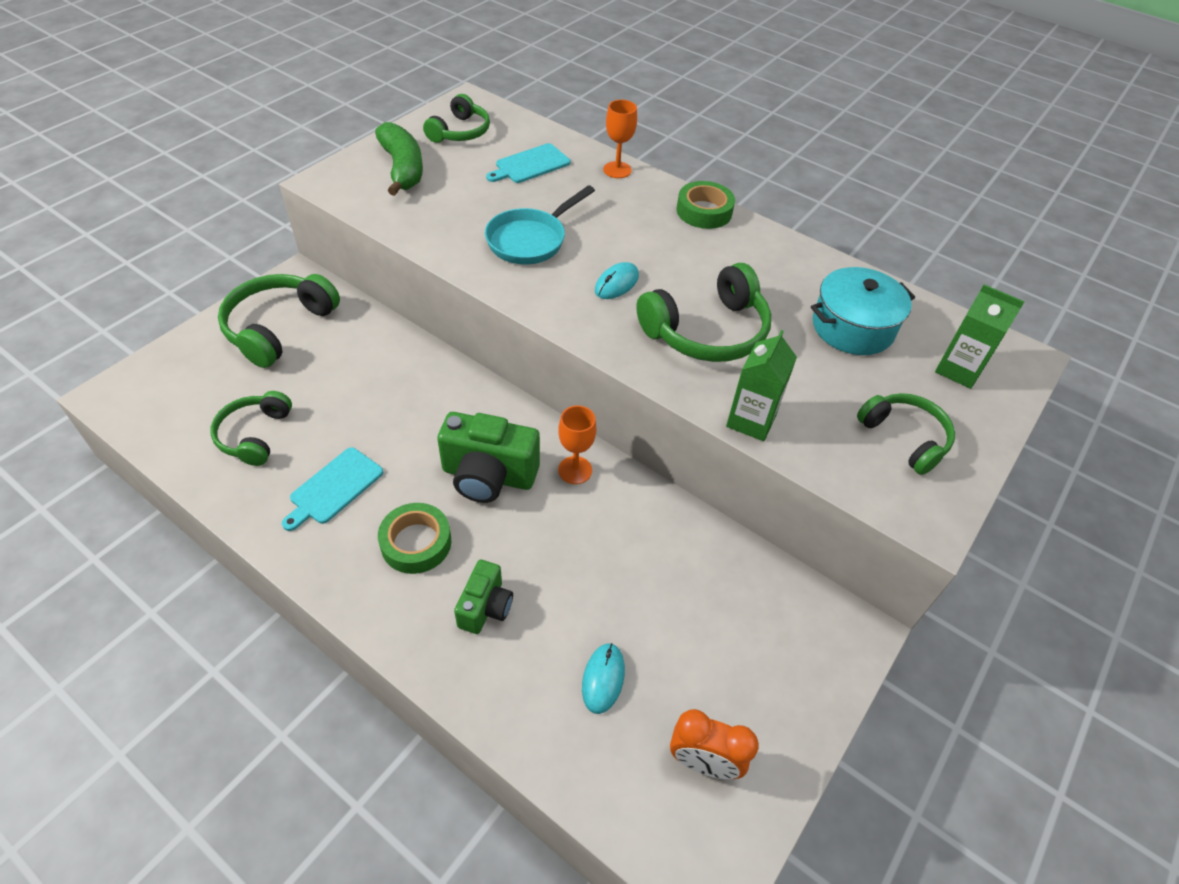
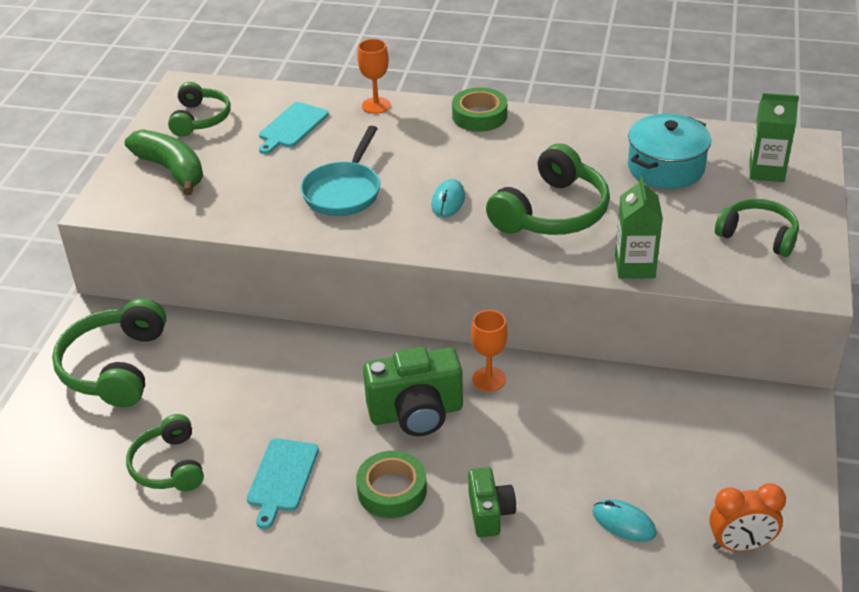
camera: 20 degrees left, 10 degrees down
(603, 679) = (624, 523): turquoise mouse -> turquoise mouse turned 45 degrees counterclockwise

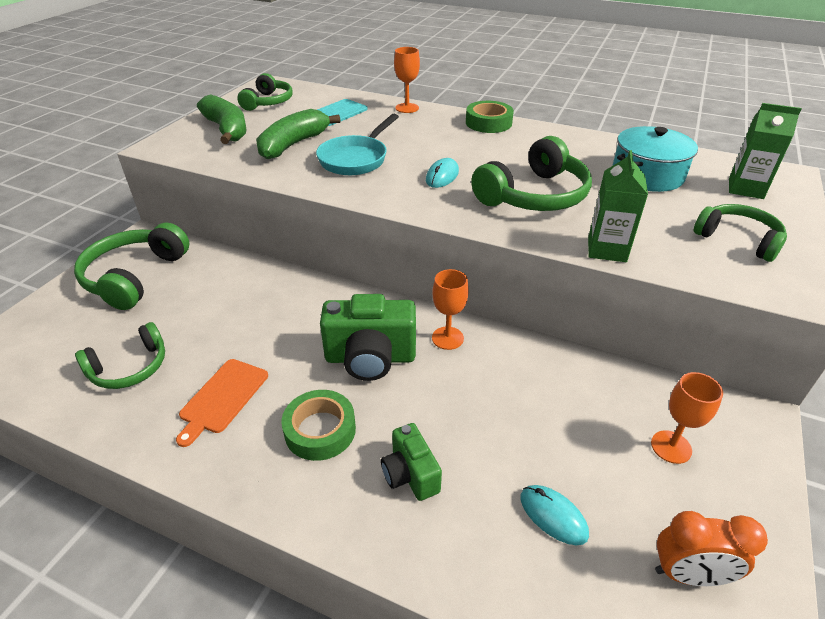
camera: 10 degrees right, 0 degrees up
(169, 466) = (130, 367): green headphones -> green headphones turned 120 degrees counterclockwise
(263, 181) = (293, 144): none -> green banana
(282, 478) = (222, 398): turquoise cutting board -> orange cutting board
(490, 513) = (410, 475): green camera -> green camera turned 150 degrees clockwise
(719, 447) = (671, 447): none -> orange goblet

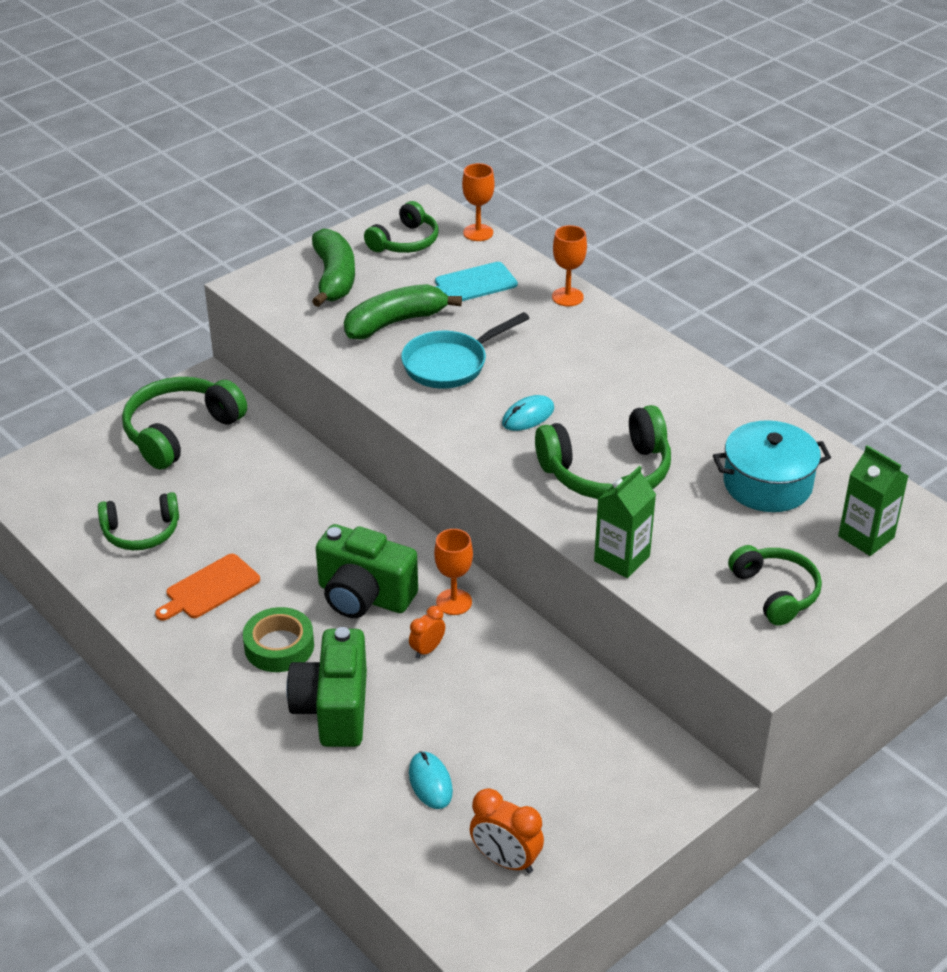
camera: 25 degrees right, 0 degrees up
(410, 475) = (333, 709): green camera -> green camera, size x1.70
(455, 385) = (427, 649): none -> orange clock
(488, 123) = (650, 350): green tape -> none
(671, 447) = (586, 773): orange goblet -> orange goblet (478, 233)

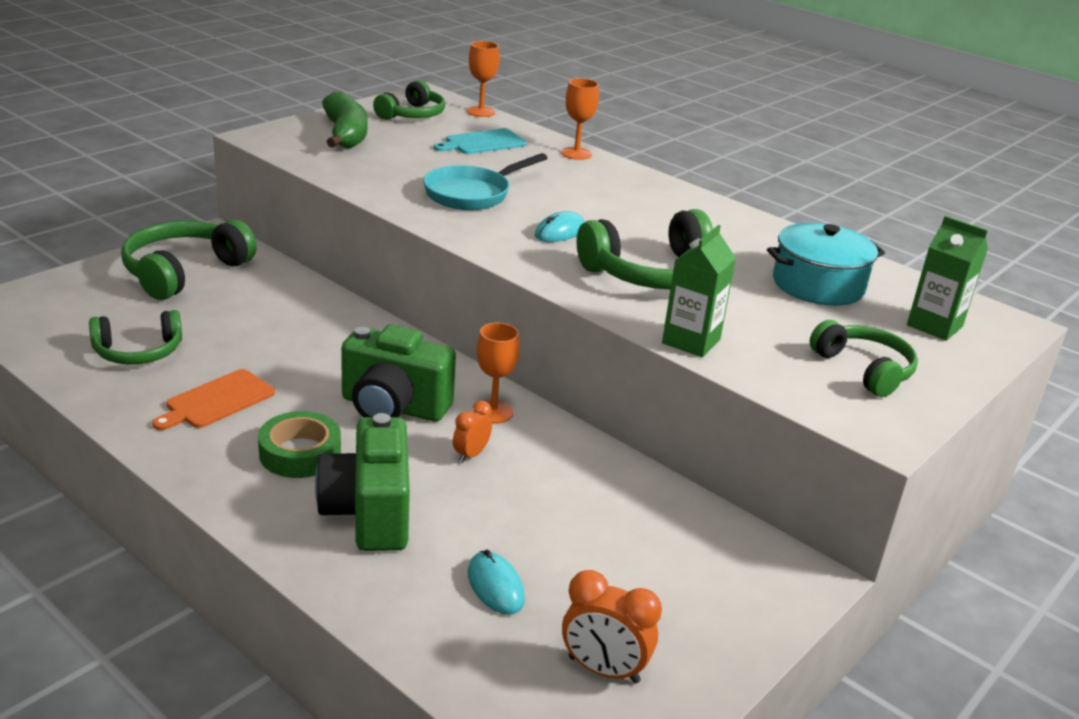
camera: 10 degrees left, 10 degrees down
(395, 322) = (411, 165): green banana -> none

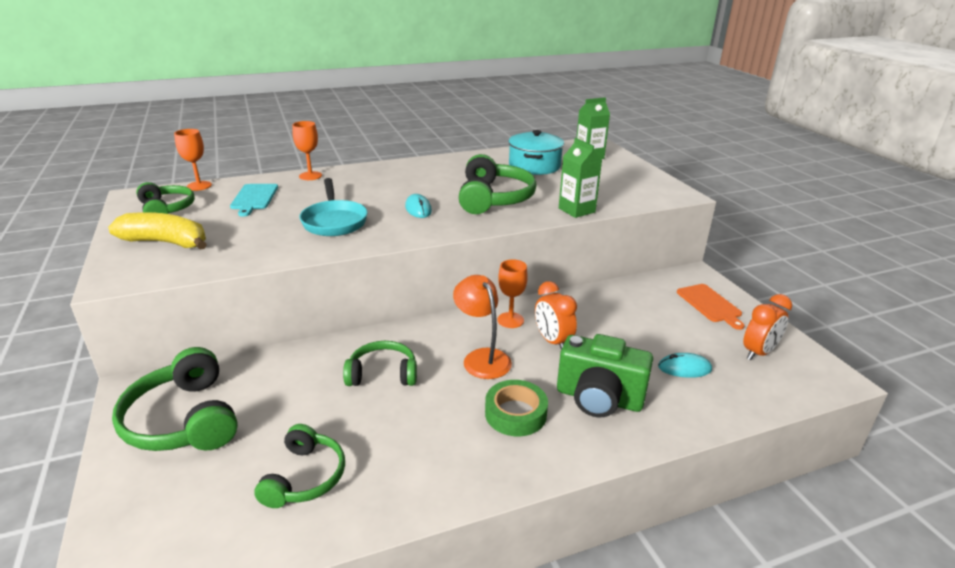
camera: 60 degrees left, 0 degrees up
(217, 401) = (419, 442): orange cutting board -> orange cutting board (710, 304)
(345, 134) = (166, 242): green banana -> yellow banana
(393, 407) = (482, 357): green camera -> orange lamp
(471, 455) = (552, 341): orange clock -> orange clock, size x1.60
(864, 369) = (623, 181): green headphones -> green headphones (382, 374)

